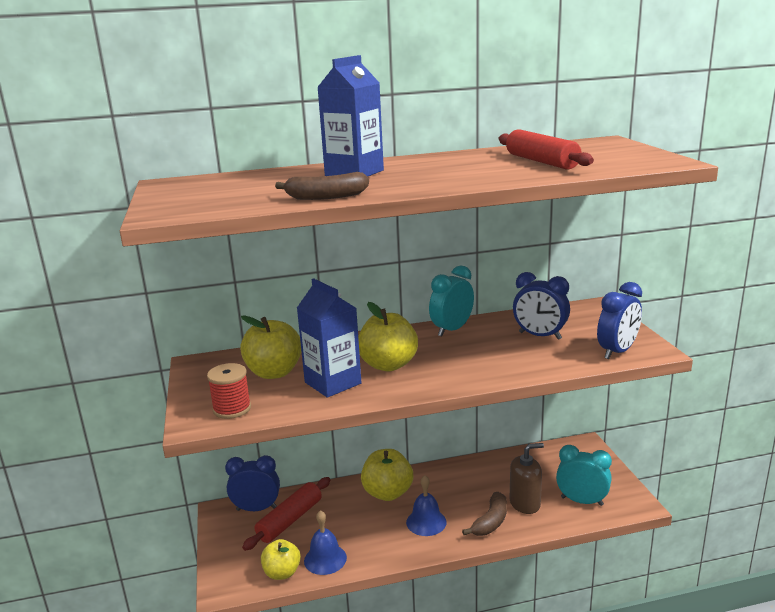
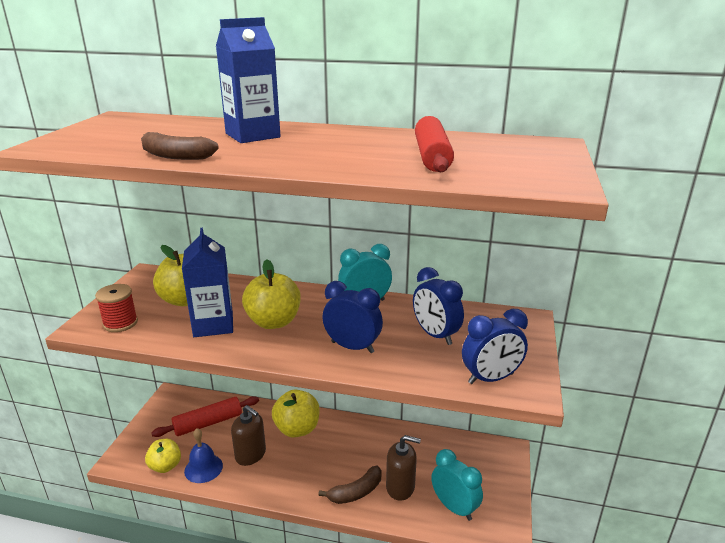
camera: 25 degrees right, 5 degrees up
(256, 509) = (194, 403): blue clock -> blue clock (352, 347)
(362, 530) = (250, 454): none -> brown soap dispenser
(426, 522) = (304, 469): blue bell -> none

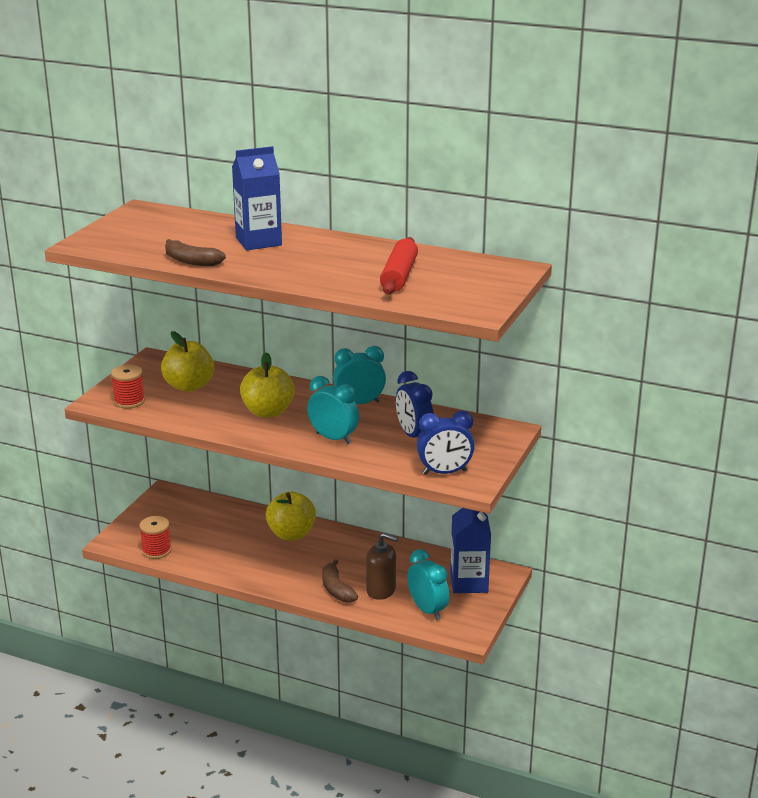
camera: 10 degrees right, 0 degrees up
(165, 466) = (156, 550): yellow apple -> red spool
(203, 468) = (193, 556): blue bell -> none
(208, 423) = (201, 520): red rolling pin -> none
(213, 325) = (212, 410): blue carton -> blue carton (469, 582)
(250, 454) = (240, 550): brown soap dispenser -> none
(352, 347) = (333, 438): blue clock -> turquoise clock
(356, 492) = (336, 589): brown banana -> brown banana turned 90 degrees clockwise

